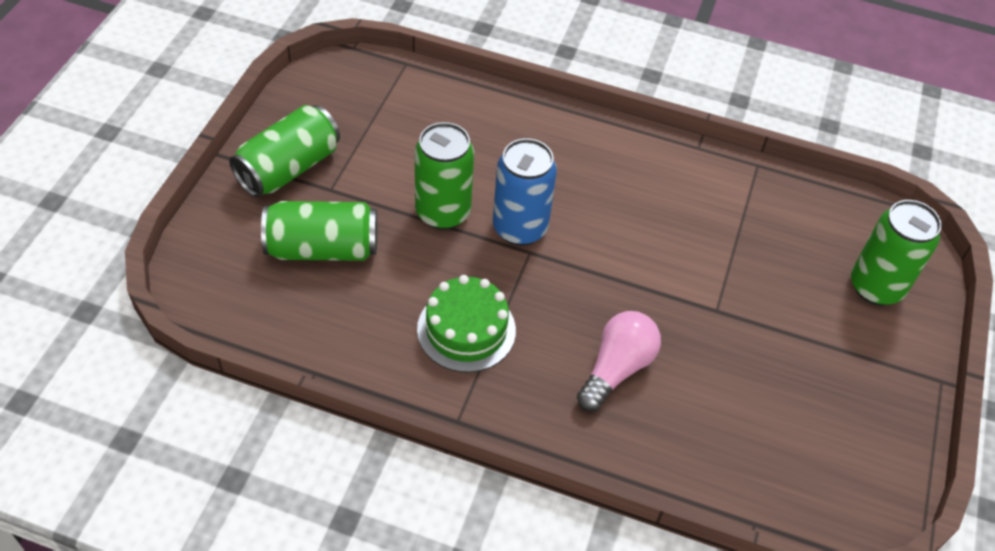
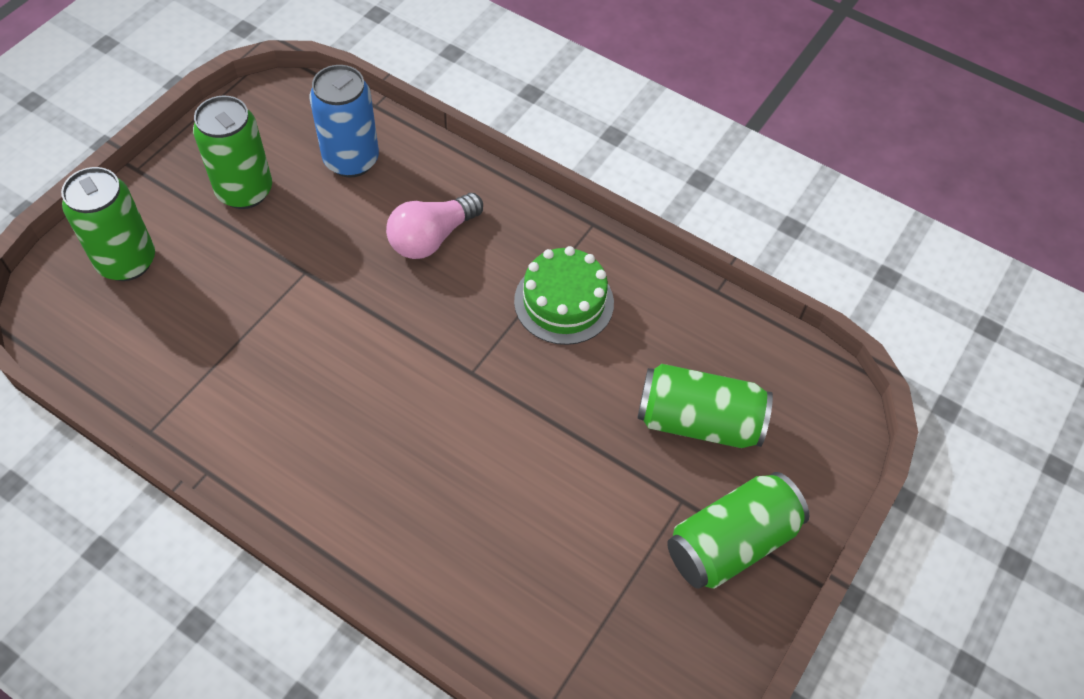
camera: 165 degrees left, 5 degrees up
(443, 212) = (555, 440): green can -> green can (244, 191)
(520, 228) = (473, 403): blue can -> blue can (351, 160)

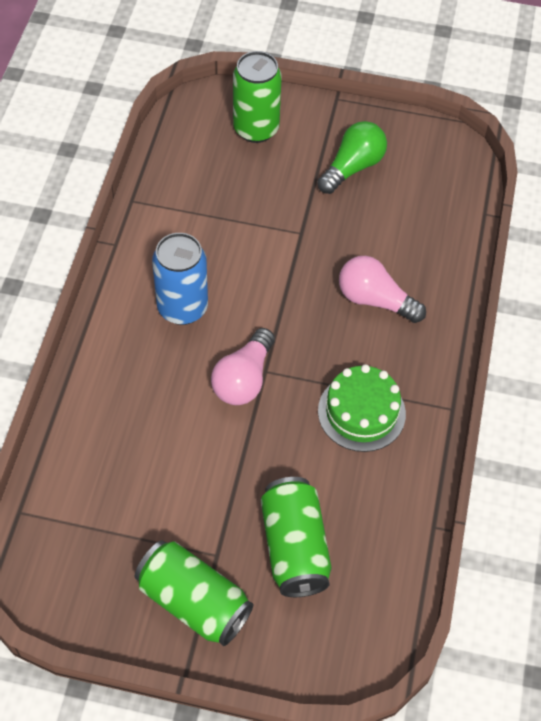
camera: 70 degrees right, 0 degrees up
(244, 191) = (352, 167): green can -> green light bulb
(351, 160) = (420, 220): blue can -> blue can (182, 308)
(473, 397) = (244, 379): none -> pink light bulb

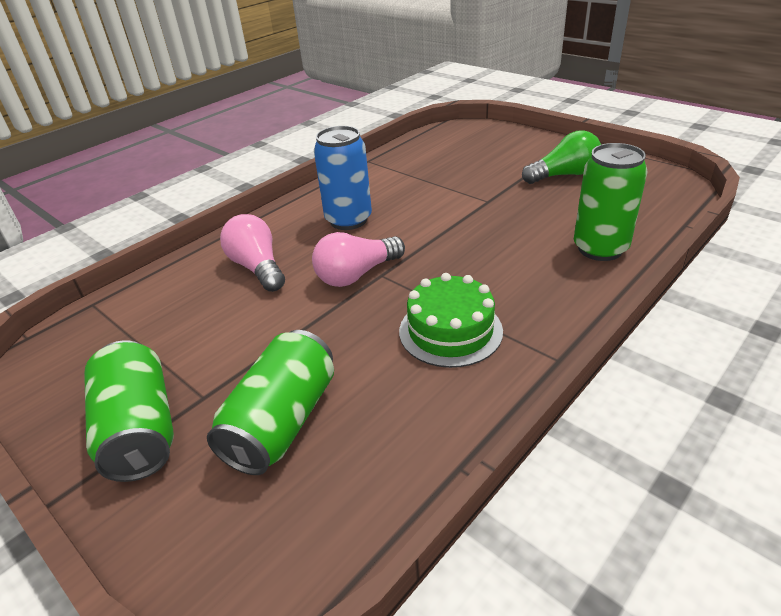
camera: 35 degrees right, 20 degrees down
(256, 129) = (495, 144): green can -> green can (600, 249)
(375, 300) = (526, 255): pink light bulb -> pink light bulb (257, 267)

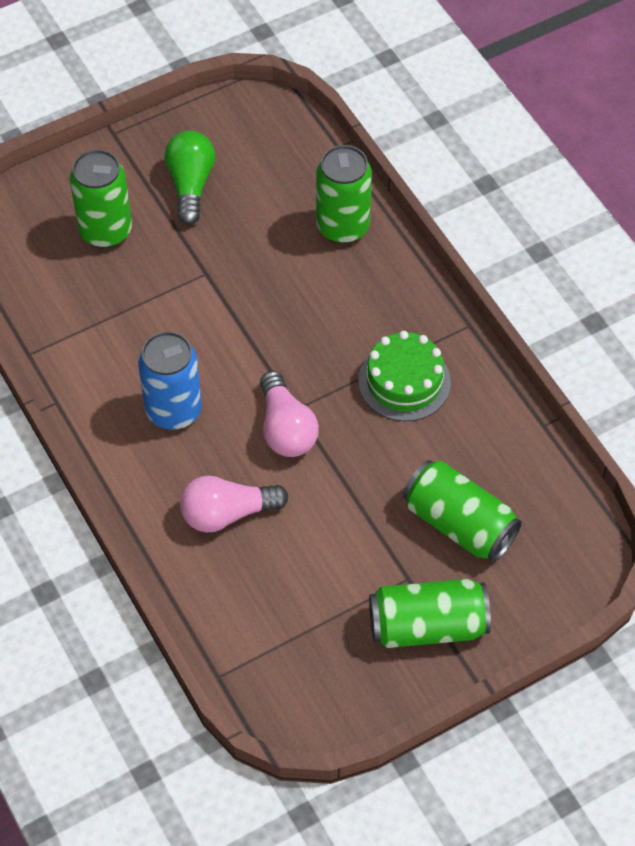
camera: 75 degrees left, 20 degrees up
(490, 158) = (105, 231): none -> green can

